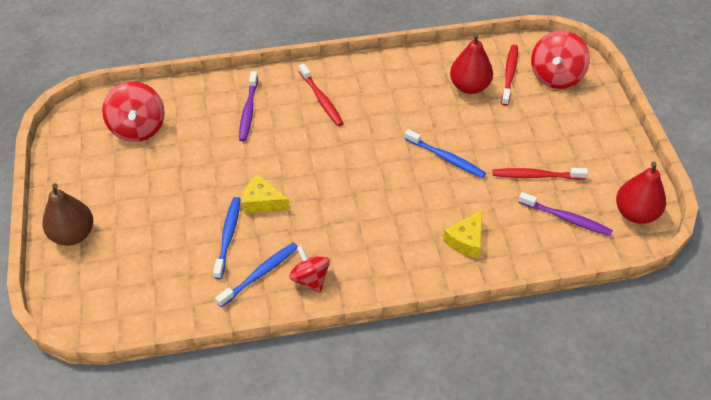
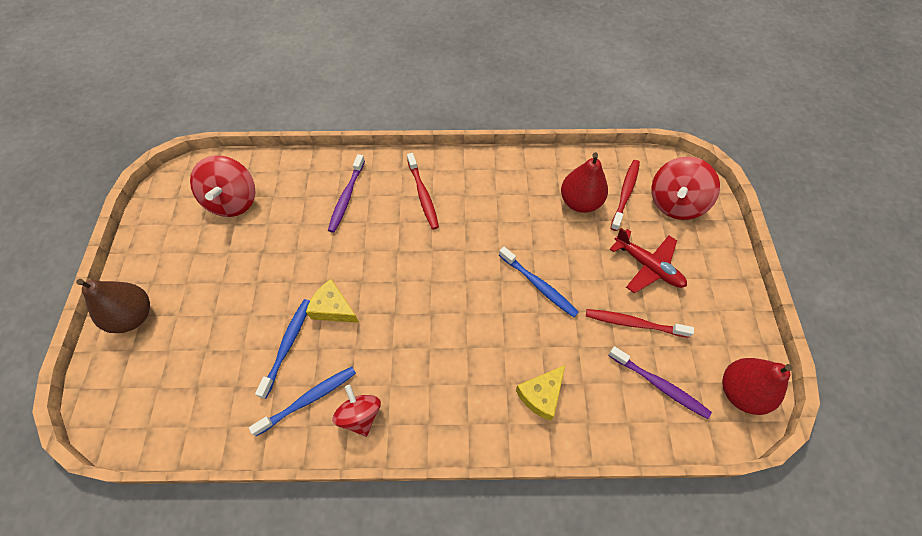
camera: 10 degrees right, 10 degrees up
(540, 130) = (648, 266): none -> red plane

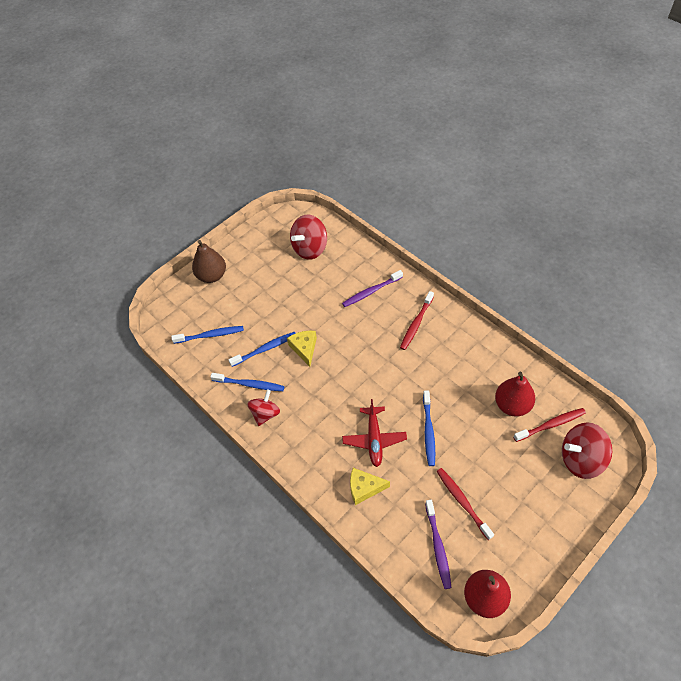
camera: 50 degrees right, 5 degrees down
(200, 385) = (210, 335): none -> blue toothbrush
(648, 266) = (512, 479): red plane -> red plane (374, 439)

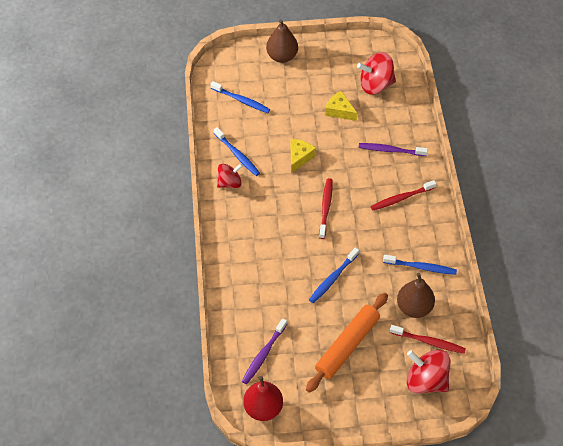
camera: 35 degrees right, 0 degrees up
(265, 349) = (271, 138): blue toothbrush -> blue toothbrush (421, 267)
(364, 488) = (250, 281): yellow cheese -> yellow cheese (339, 111)
(374, 439) = (288, 255): red plane -> none
(462, 502) = (309, 341): red toothbrush -> red toothbrush (326, 207)
(495, 480) = (347, 345): none -> orange rolling pin
(512, 405) = (414, 307): red pear -> brown pear

